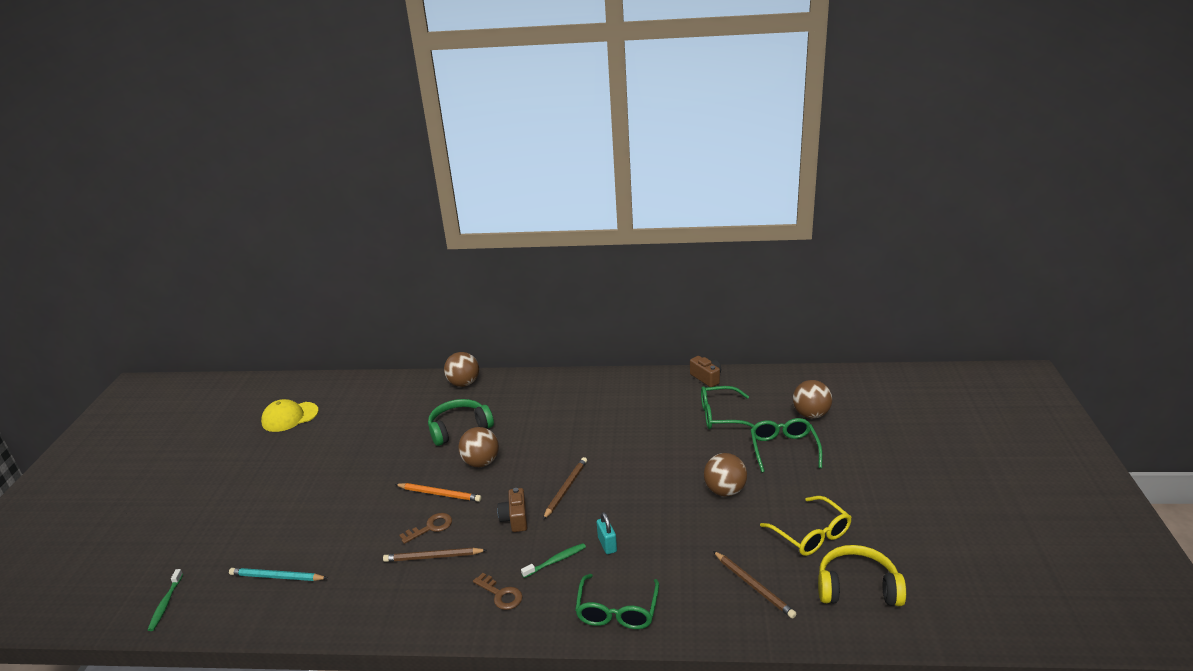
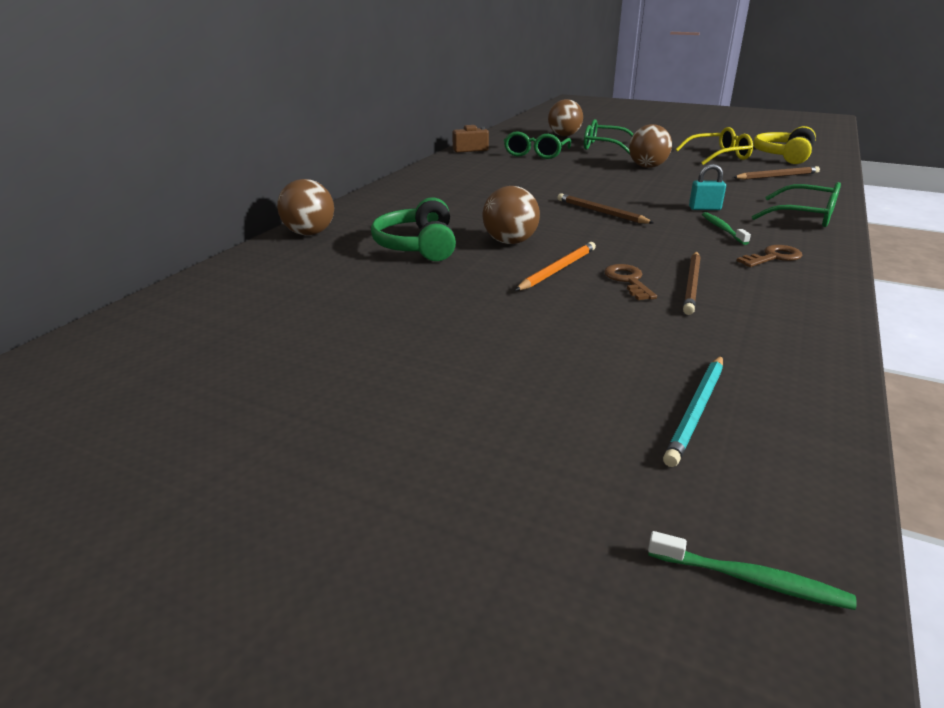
camera: 70 degrees left, 0 degrees up
(290, 417) = (170, 375): yellow cap -> none
(515, 518) = (639, 237): brown camera -> none

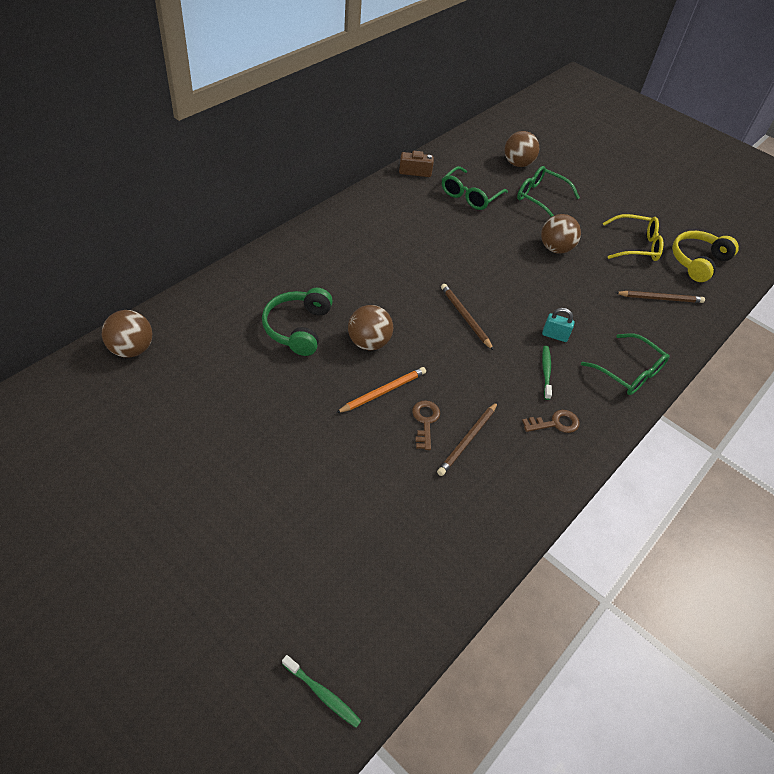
camera: 10 degrees right, 20 degrees up
(309, 233) = (226, 286): brown ball -> brown ball (131, 349)
(696, 411) = (379, 570): turquoise pencil -> none

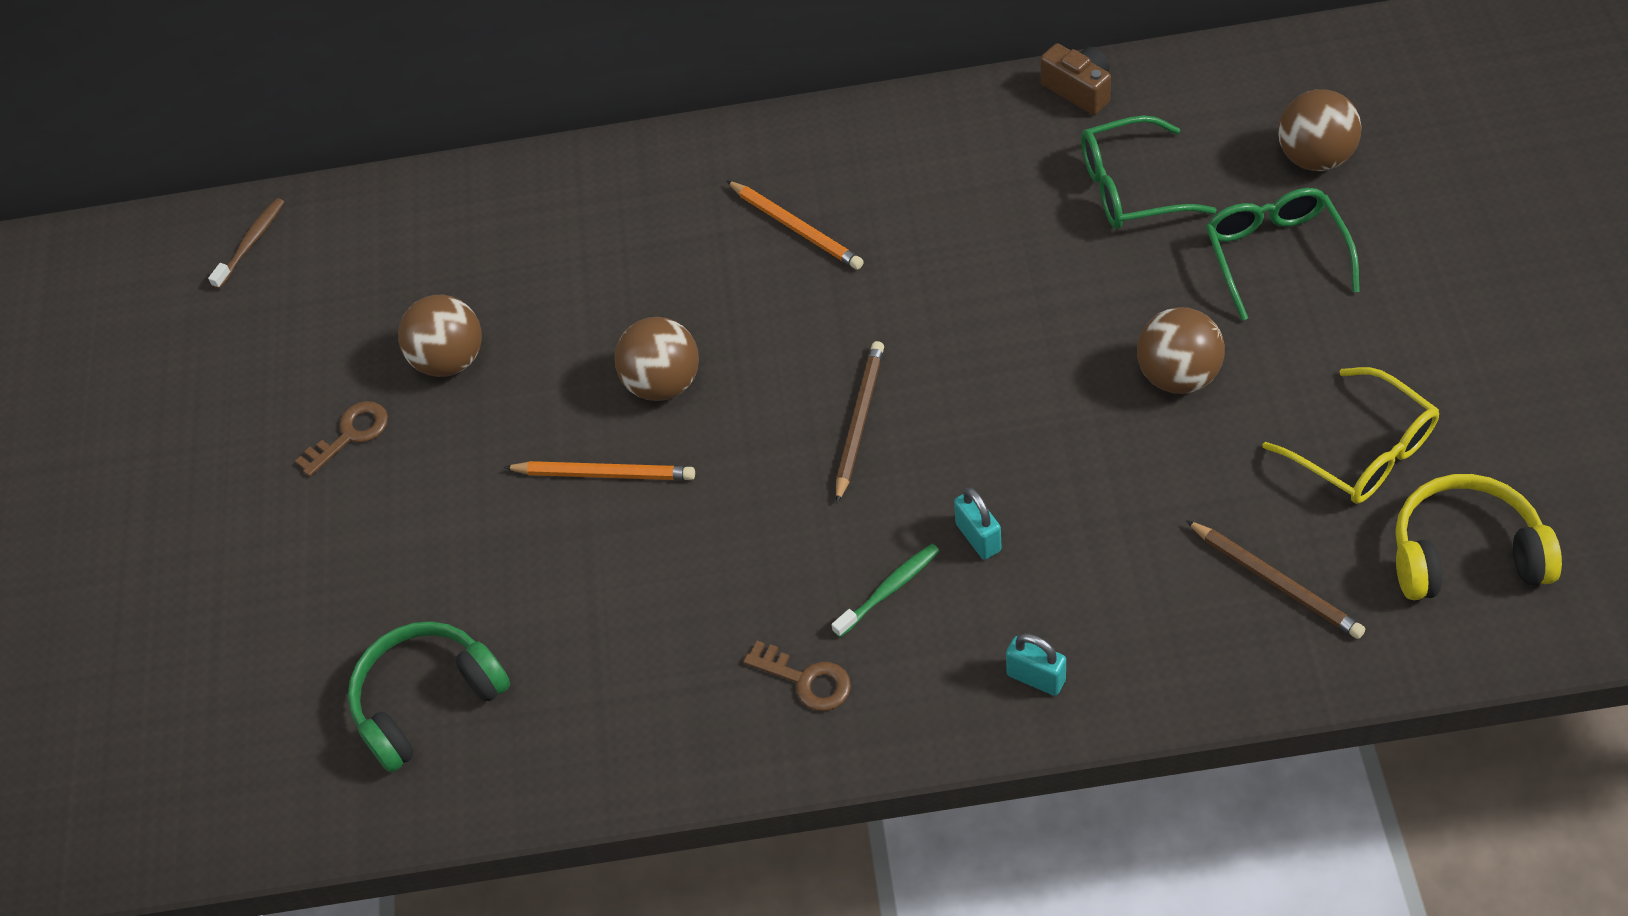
camera: 55 degrees right, 5 degrees up
(80, 383) = (251, 243): none -> brown toothbrush
(131, 349) = (348, 223): brown ball -> brown ball (450, 360)
(298, 328) = (586, 303): green headphones -> green headphones (427, 701)
(322, 694) = (154, 811): green toothbrush -> none
(359, 259) = (796, 228): none -> orange pencil
(425, 421) = (616, 555): brown key -> brown key (351, 434)
(468, 440) = (645, 621): brown pencil -> none
(629, 372) = (1036, 677): green glasses -> turquoise padlock

